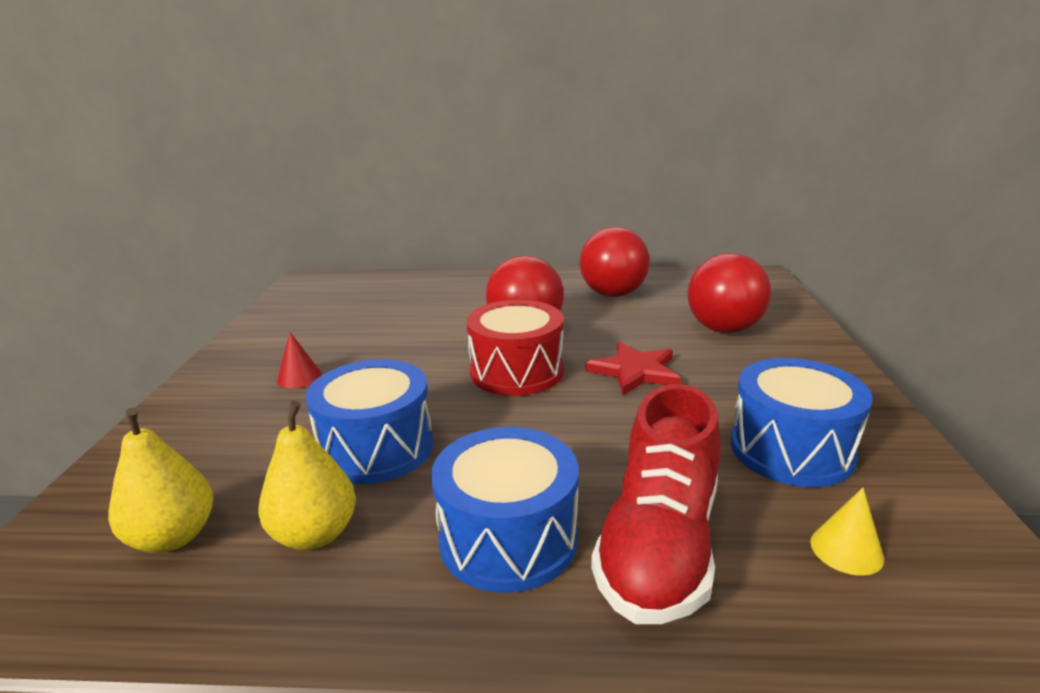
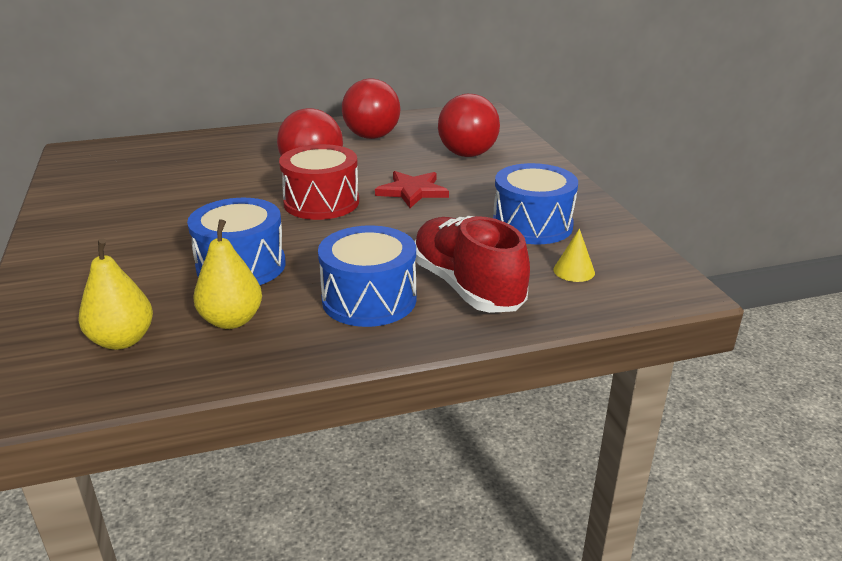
camera: 20 degrees left, 5 degrees up
(299, 377) = (137, 229): red cone -> none
(659, 545) = (466, 287): red shoe -> red shoe turned 150 degrees clockwise

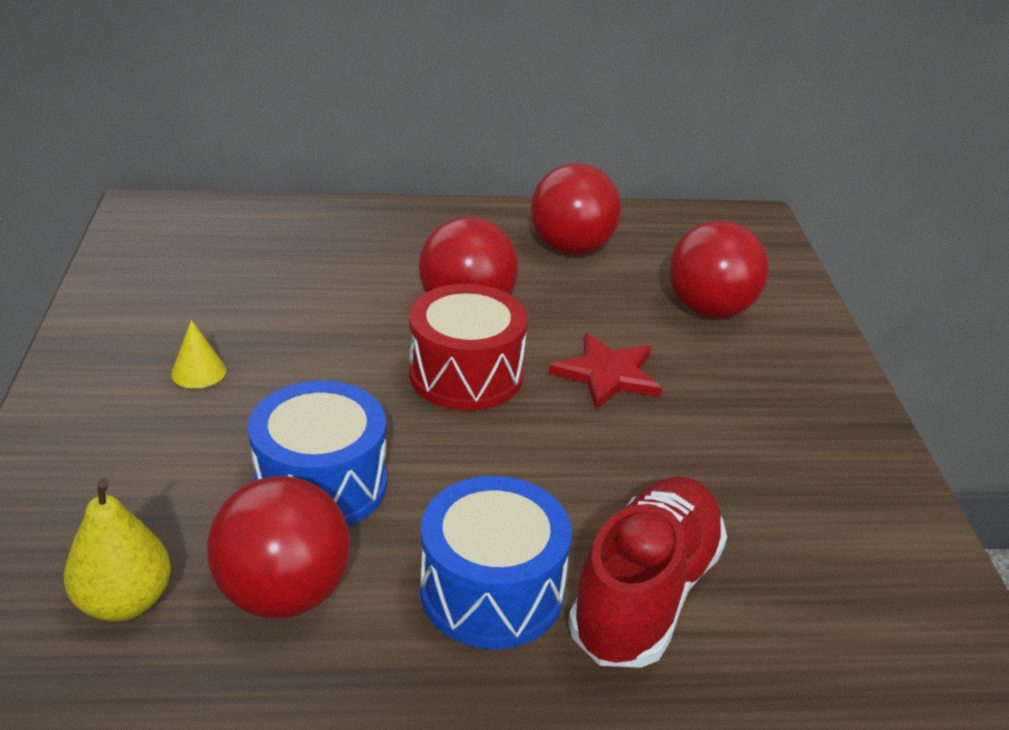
camera: 10 degrees right, 5 degrees up
(231, 320) = (283, 594): yellow pear -> red ball
(466, 287) = (645, 594): red shoe -> red shoe turned 45 degrees clockwise
(532, 225) = (778, 480): blue drum -> none
(574, 271) = (823, 593): yellow cone -> yellow cone (198, 372)

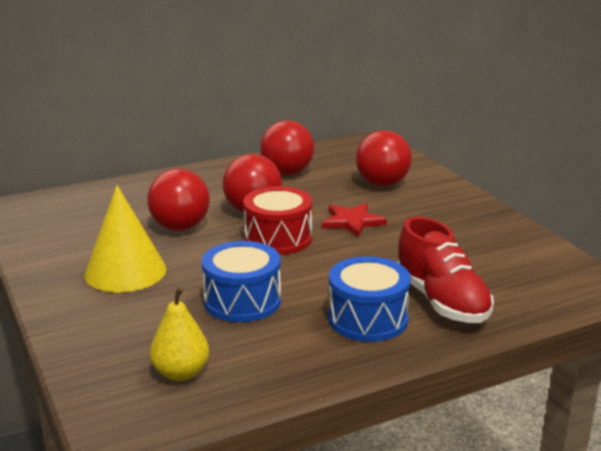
camera: 20 degrees left, 10 degrees down
(198, 372) = (125, 271): yellow cone -> yellow cone, size x2.41
(283, 594) = (263, 347): red ball -> red ball (180, 227)
(645, 594) = (441, 301): red shoe -> red shoe turned 150 degrees clockwise

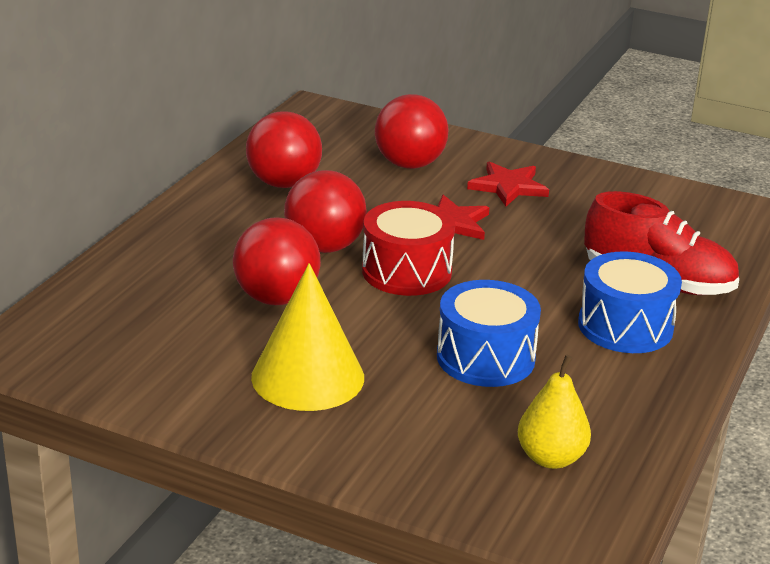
camera: 40 degrees left, 5 degrees up
(428, 214) = (508, 186): none -> red star

